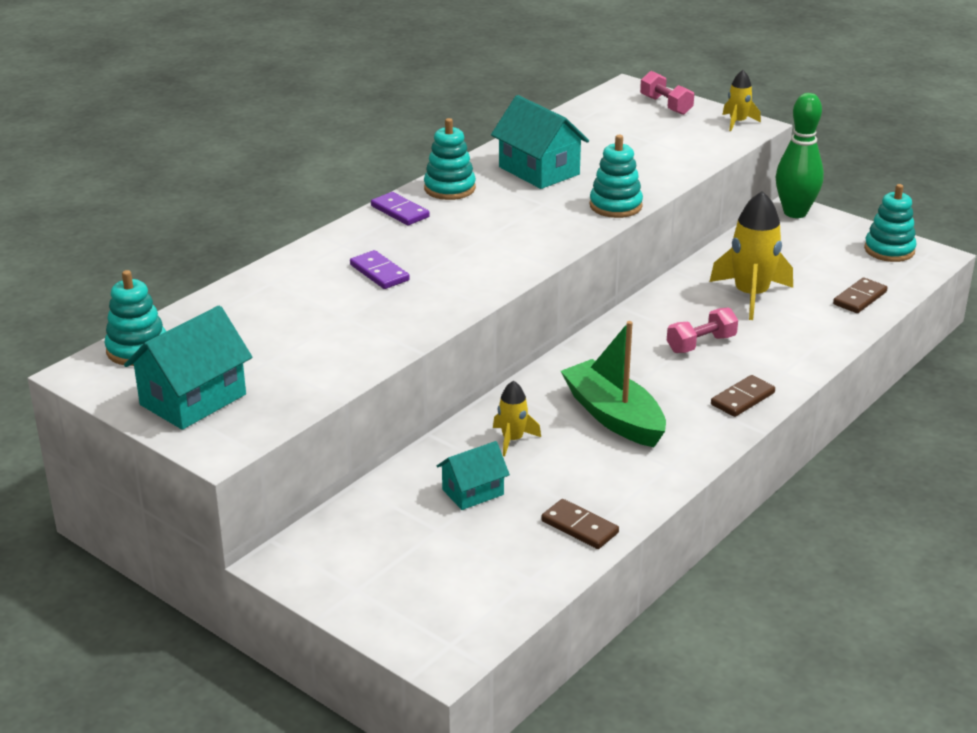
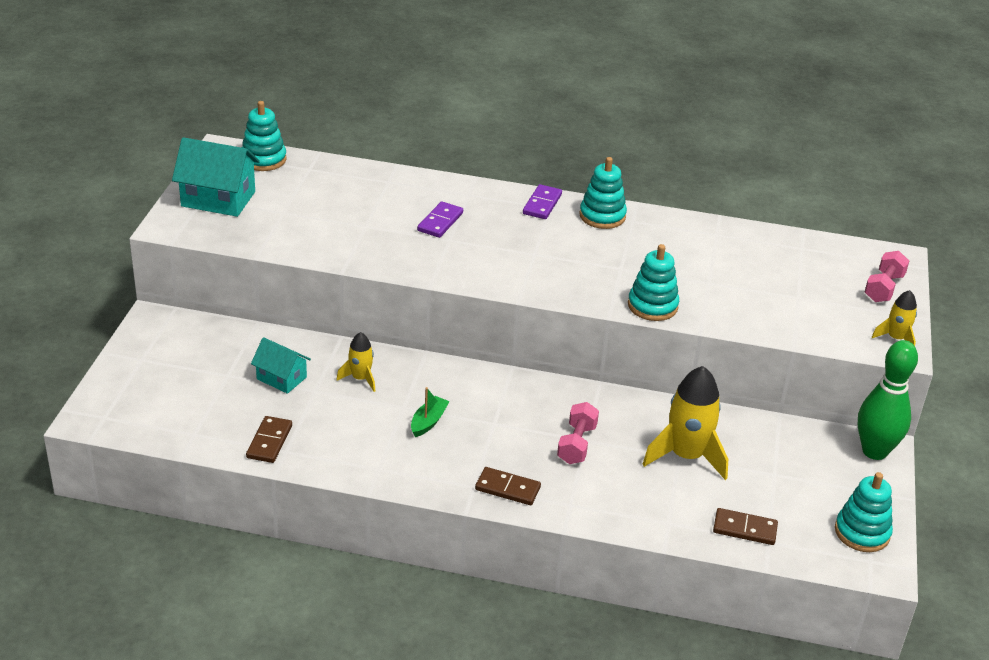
camera: 60 degrees right, 5 degrees up
(539, 171) = (677, 251): turquoise house -> none
(614, 416) = (428, 422): green boat -> green boat, size x0.48
(701, 344) = (577, 444): pink dumbbell -> pink dumbbell turned 75 degrees clockwise

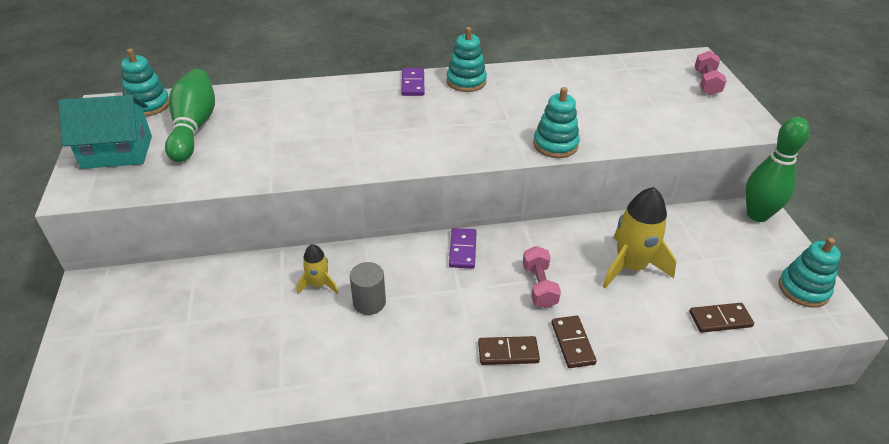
camera: 20 degrees left, 5 degrees up
(269, 441) = (259, 383): brown domino -> brown domino (572, 343)
(281, 378) = (243, 308): turquoise house -> none
(298, 193) = (194, 127): none -> green bowling pin
(400, 408) = (369, 302): none -> grey cylinder
(428, 422) = (402, 308): green boat -> none
(440, 222) = (336, 120): purple domino -> purple domino (463, 250)
(896, 338) = (747, 119): yellow rocket -> none

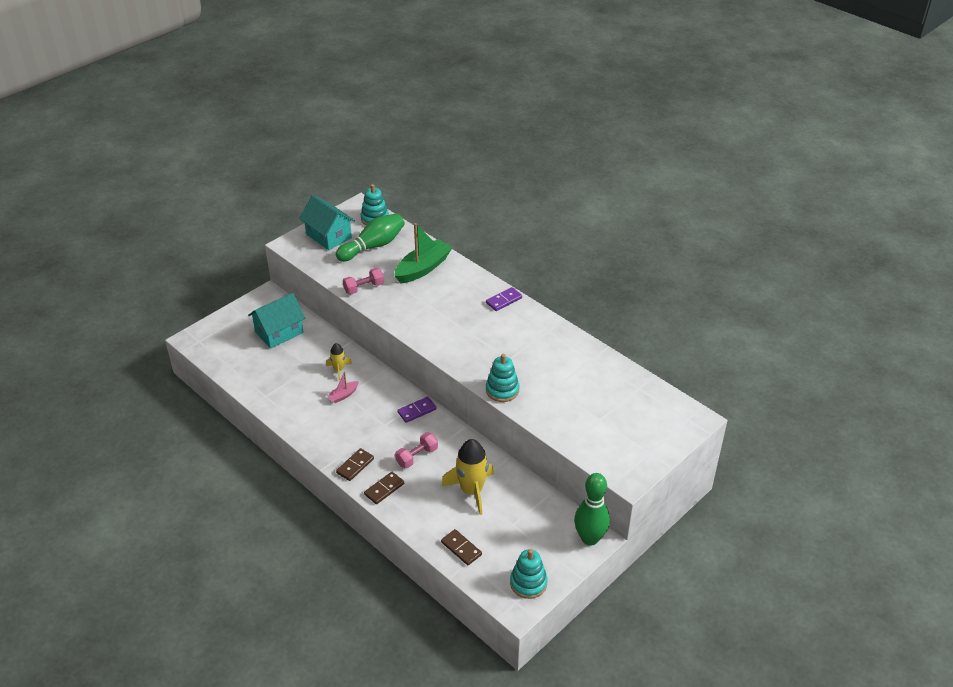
camera: 55 degrees right, 0 degrees up
(177, 310) = (279, 332): none -> turquoise house
(287, 110) = (423, 268): none -> green boat
(369, 302) = (343, 395): grey cylinder -> pink boat
(466, 81) = (532, 321): turquoise stacking toy -> none
(508, 352) = (355, 466): brown domino -> brown domino turned 75 degrees clockwise
(706, 83) = (664, 435): pink dumbbell -> pink dumbbell (364, 288)

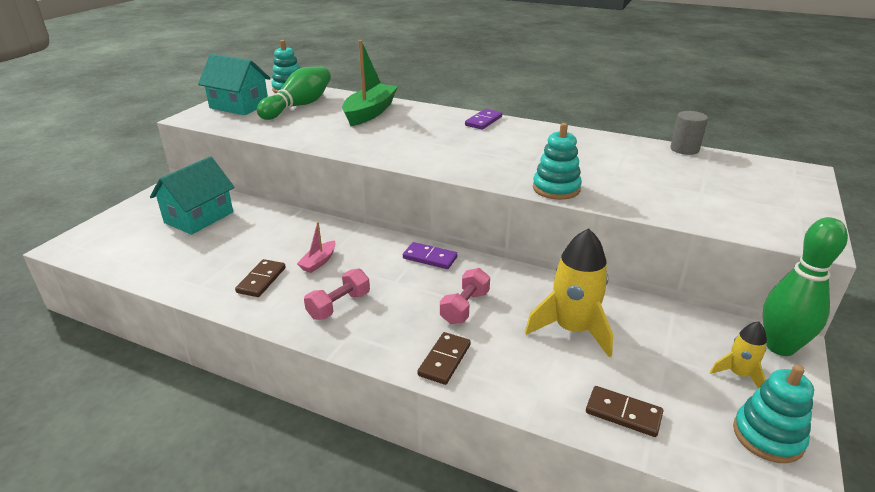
camera: 20 degrees left, 10 degrees down
(339, 369) = (299, 237): yellow rocket -> yellow rocket (738, 374)
(355, 466) = (381, 340): brown domino -> brown domino (261, 280)
(364, 288) = (307, 135): pink dumbbell -> pink dumbbell (339, 305)
(417, 411) = (430, 258): purple domino -> purple domino turned 75 degrees clockwise
(631, 372) = (684, 149): none -> grey cylinder

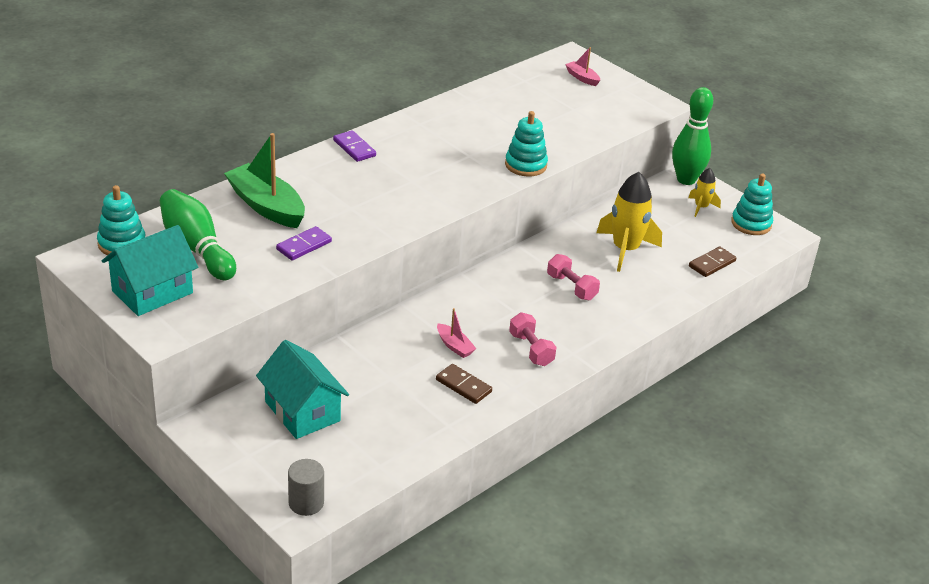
camera: 70 degrees left, 5 degrees up
(430, 258) = (490, 282): purple domino -> purple domino (304, 246)
(444, 360) = (627, 316): brown domino -> none
(684, 149) = (499, 81): grey cylinder -> grey cylinder (306, 503)
(771, 184) = (582, 78): none -> pink boat

